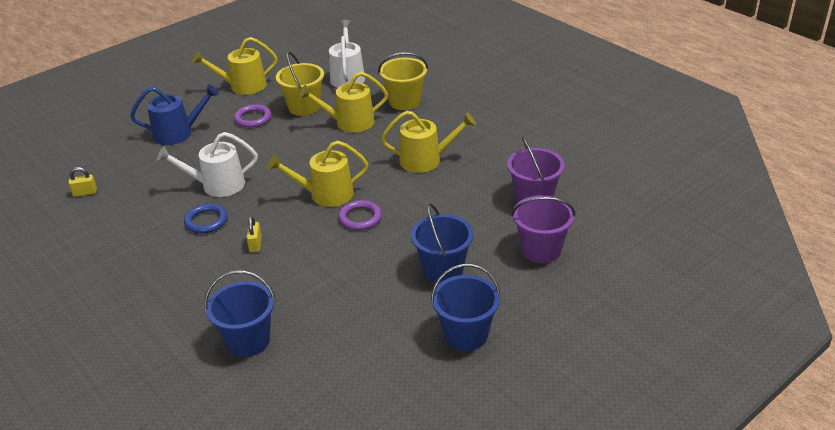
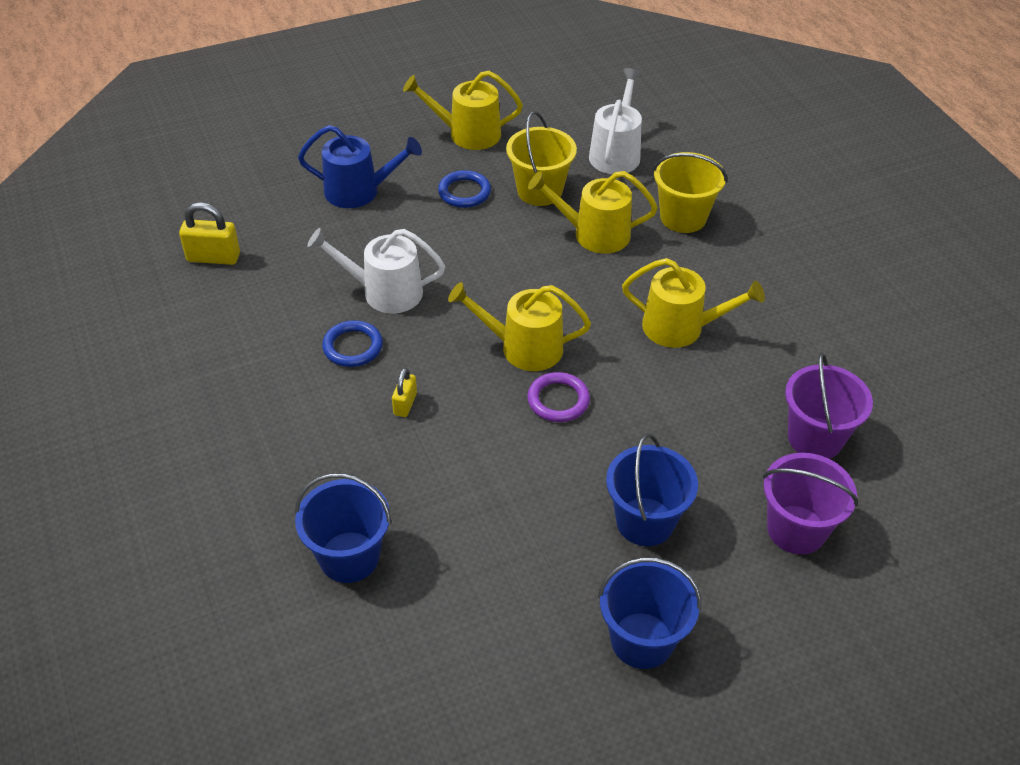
camera: 15 degrees right, 10 degrees up
(85, 193) = (213, 257): yellow padlock -> yellow padlock, size x1.62
(253, 118) = (464, 192): purple ring -> blue ring

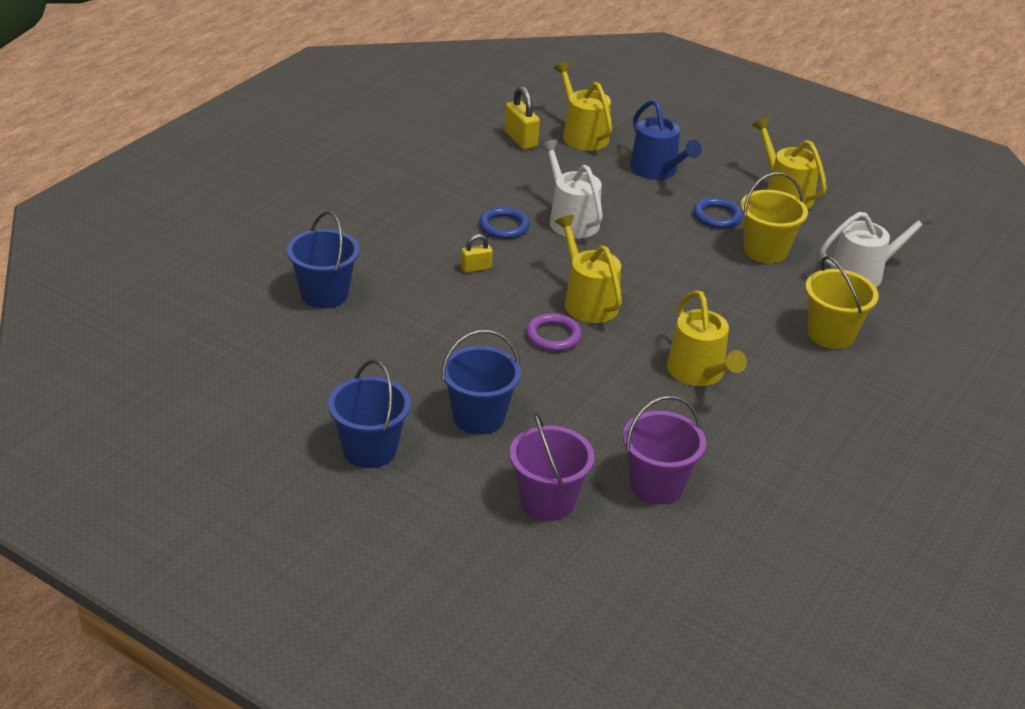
camera: 55 degrees right, 10 degrees down
(594, 234) = (751, 294): yellow watering can -> yellow watering can (582, 135)

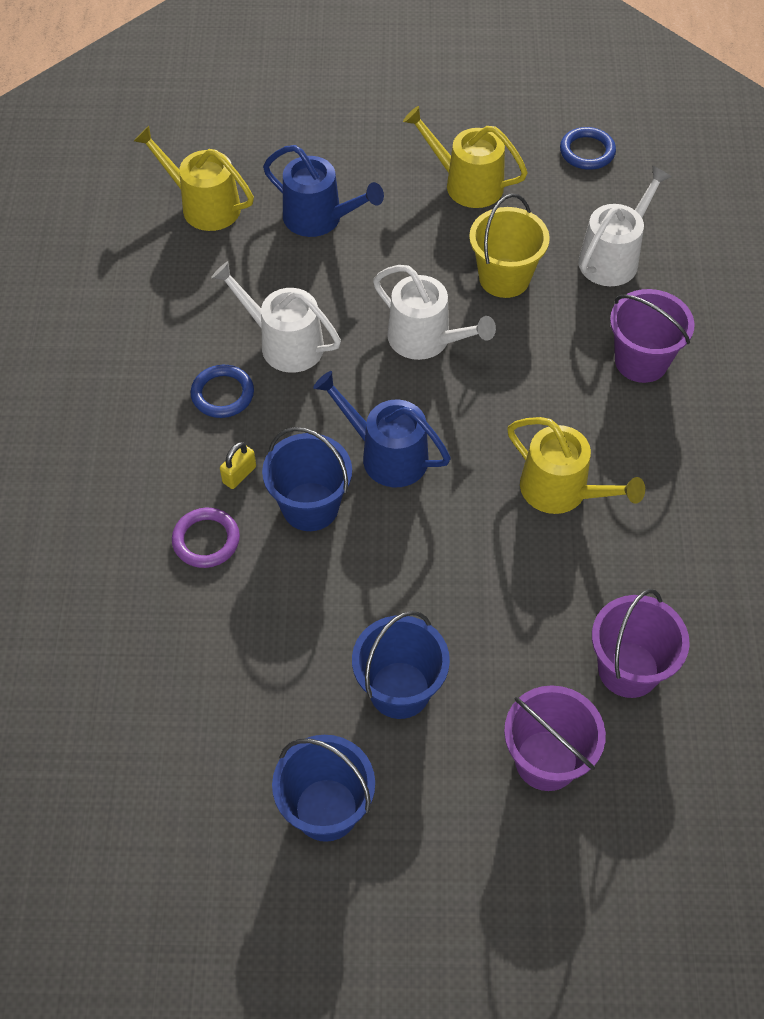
camera: 30 degrees left, 20 degrees up
(324, 294) = (107, 614): blue bucket -> blue bucket (310, 506)
(520, 139) = (143, 249): yellow padlock -> none
(553, 336) = (388, 526): purple ring -> purple ring (206, 540)
(588, 301) = (387, 455): yellow watering can -> blue watering can
(674, 257) = (425, 339): none -> white watering can
(717, 216) = (425, 254): blue ring -> blue ring (587, 151)
(831, 334) = (641, 361): yellow bucket -> purple bucket

